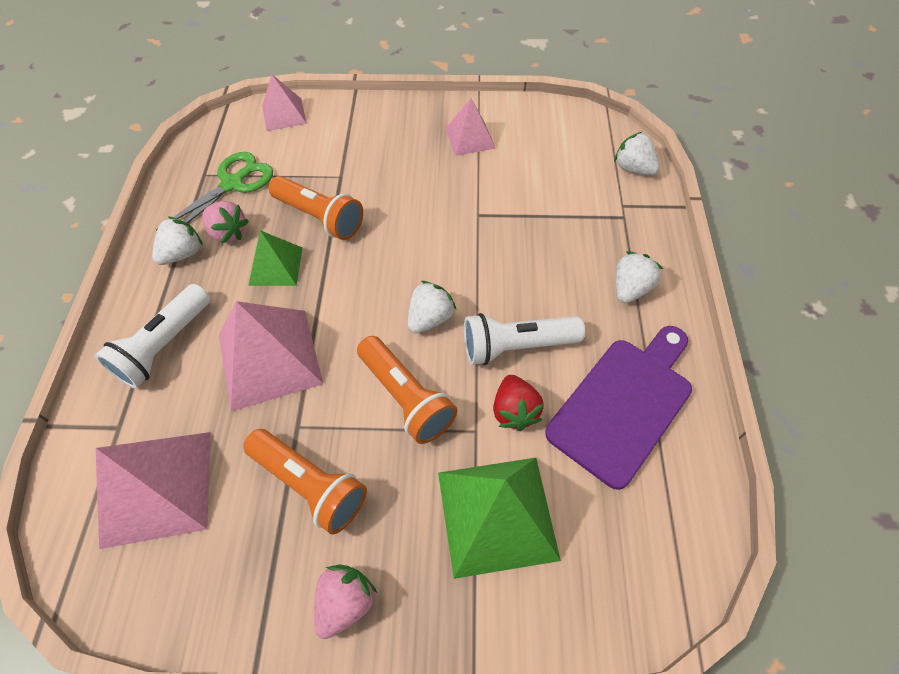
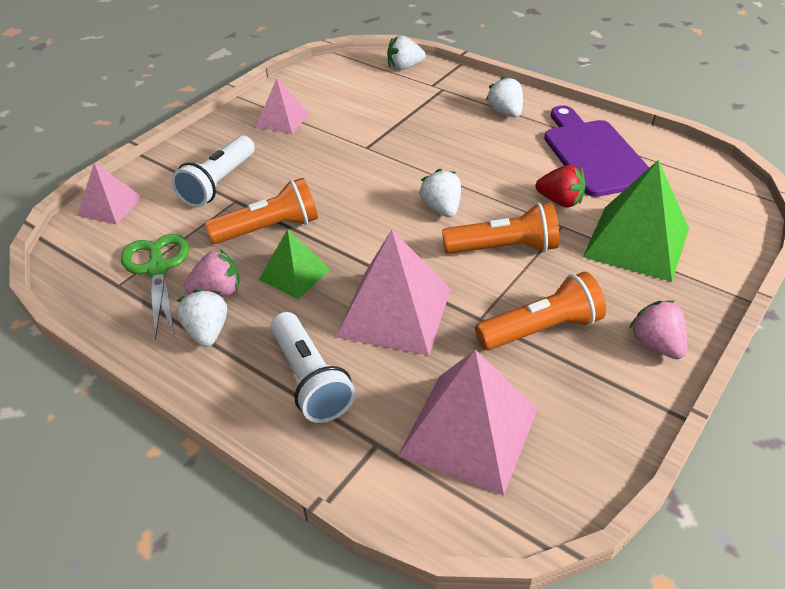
camera: 55 degrees left, 15 degrees down
(516, 346) = (507, 178): white flashlight -> white flashlight (219, 183)

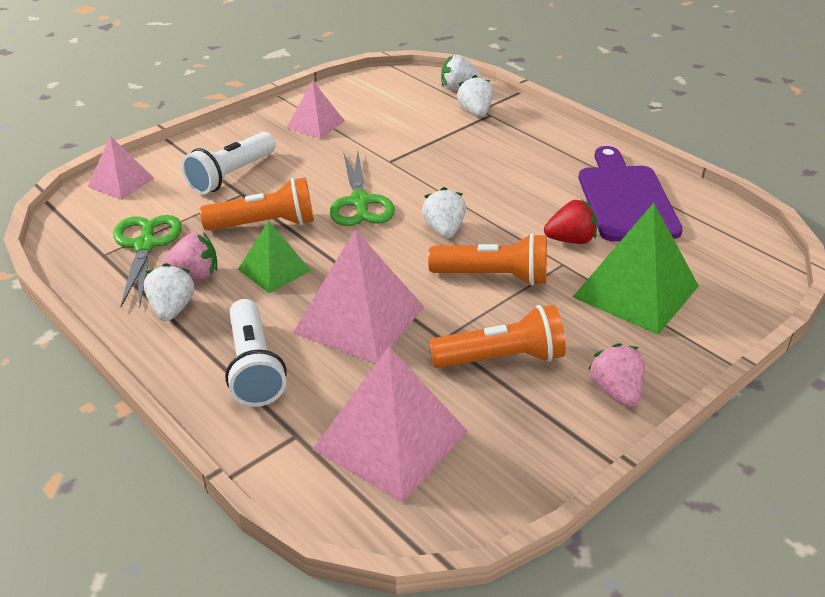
camera: 10 degrees right, 5 degrees down
(353, 192) = (360, 202): none -> green scissors
(505, 112) = (547, 146): white strawberry -> white strawberry (475, 112)
(560, 201) = (570, 240): red strawberry -> red strawberry turned 45 degrees counterclockwise

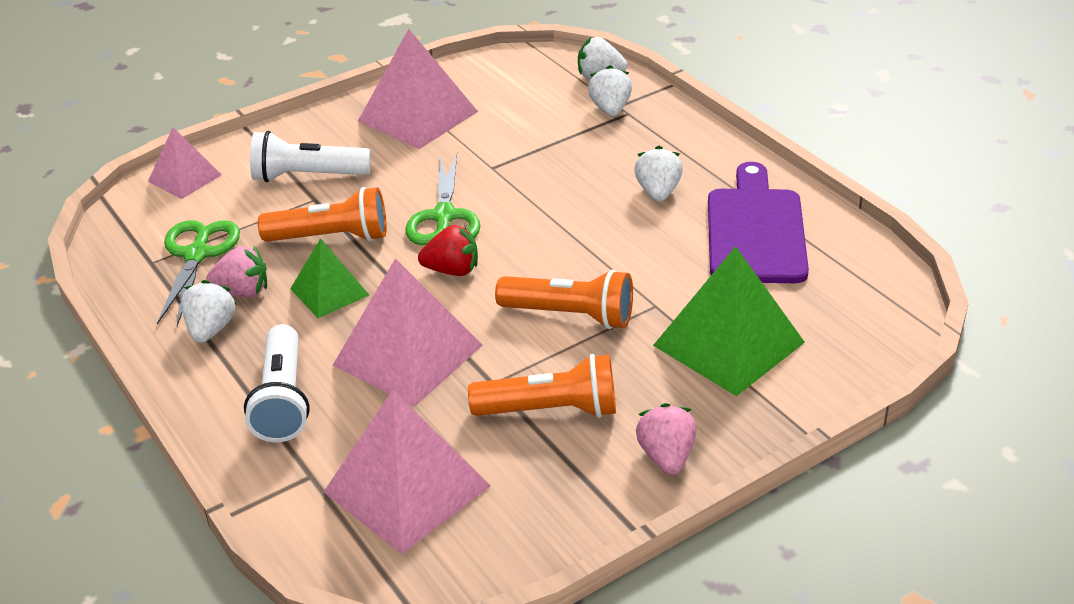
camera: 10 degrees right, 0 degrees up
(231, 175) = (307, 176): white flashlight -> white flashlight turned 45 degrees clockwise
(315, 124) = (418, 116): pink pyramid -> pink pyramid, size x1.72
(444, 230) = (530, 256): white strawberry -> white strawberry (658, 192)
(570, 240) = (673, 277): red strawberry -> red strawberry (452, 270)

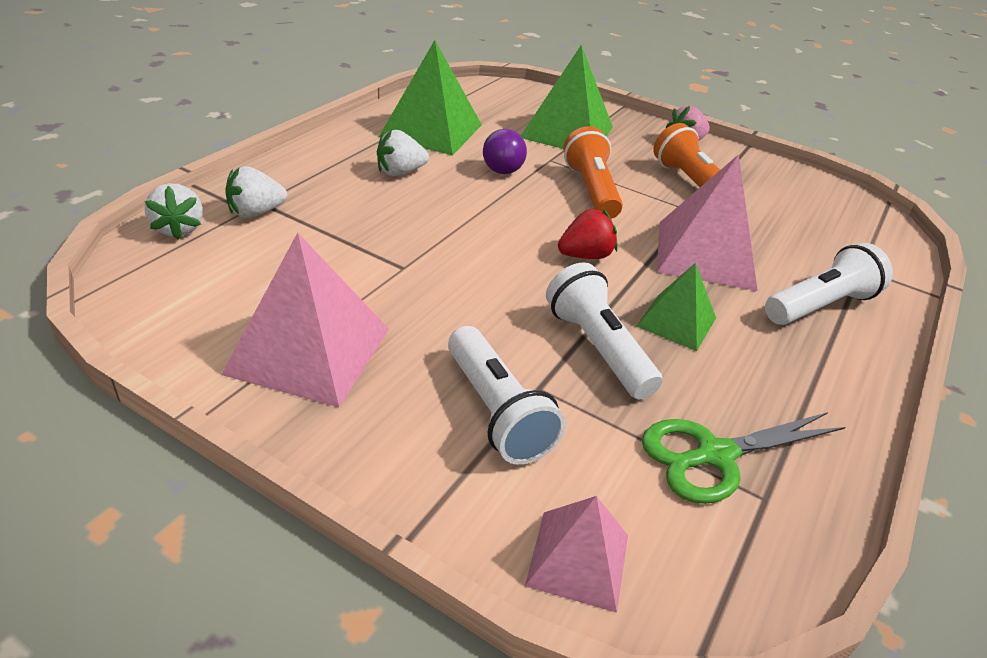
camera: 120 degrees left, 0 degrees up
(211, 329) = (801, 387): white strawberry -> none
(242, 292) = (732, 385): pink strawberry -> none
(331, 237) = (597, 348): orange flashlight -> white flashlight
(406, 489) = (818, 225): pink pyramid -> none
(444, 217) = (509, 279): green scissors -> none
(452, 270) = (585, 255): red strawberry -> red strawberry turned 90 degrees clockwise
(637, 260) = (502, 171): none -> purple ball
(756, 231) = (431, 130): purple cutting board -> green pyramid

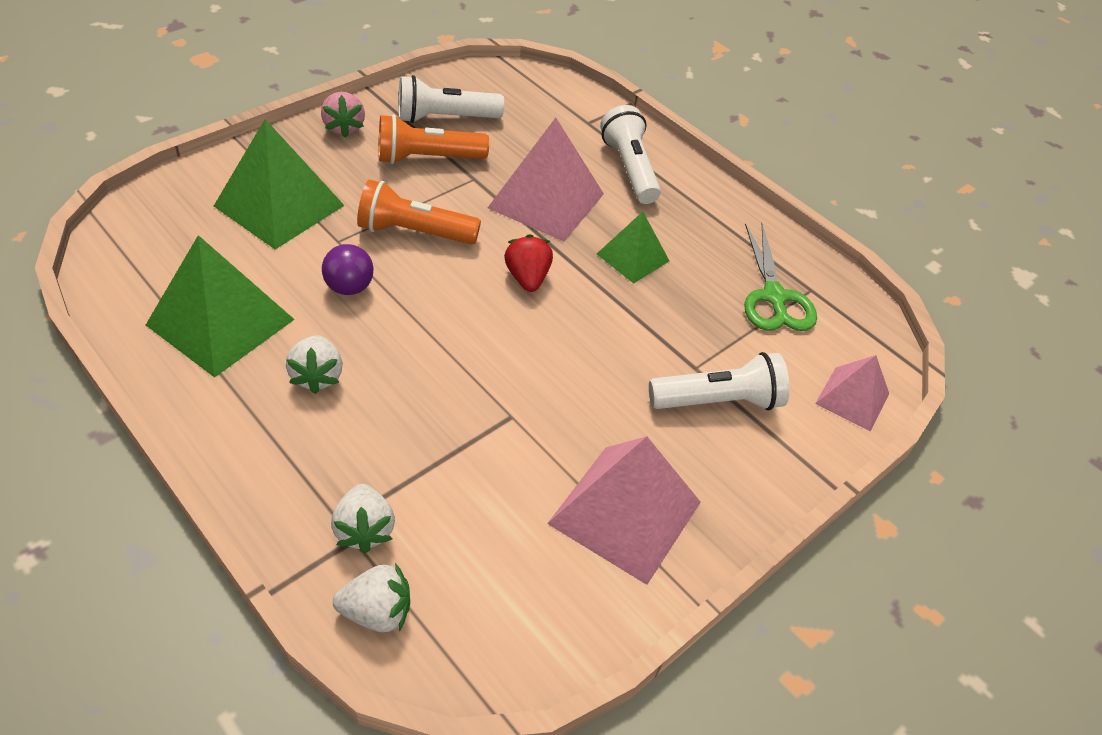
camera: 75 degrees left, 10 degrees up
(597, 348) = (656, 316): white flashlight -> white flashlight (445, 118)

